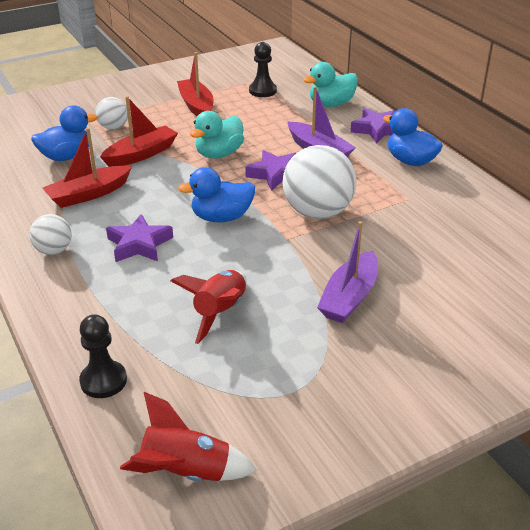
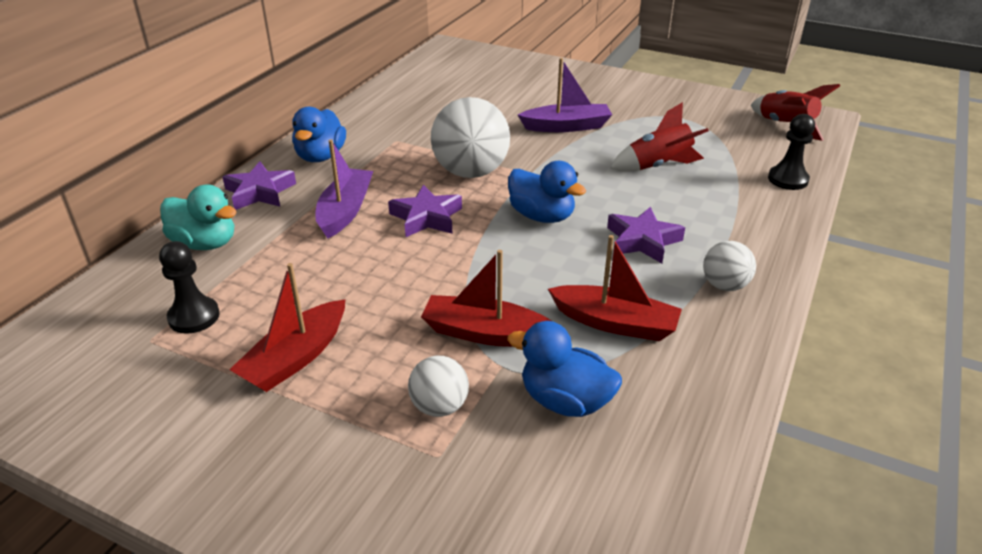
camera: 125 degrees left, 0 degrees up
(219, 154) = (420, 272): turquoise duck -> none

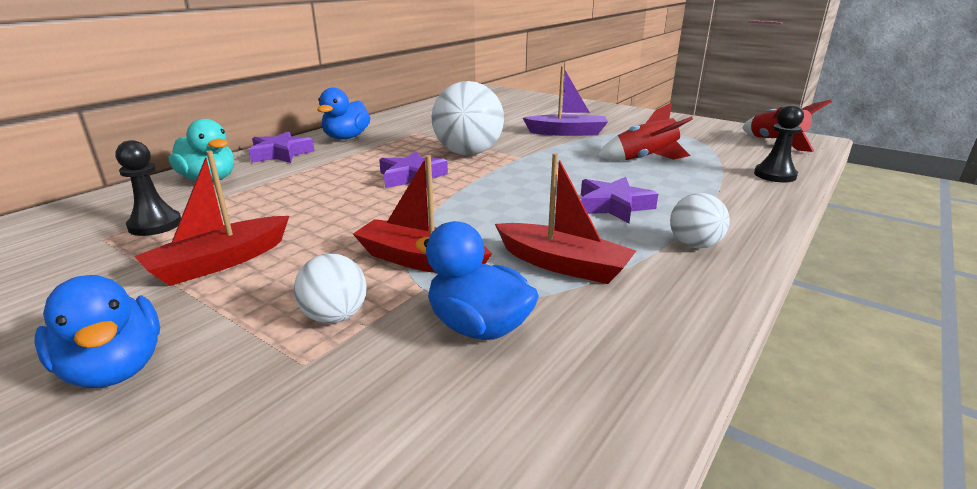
camera: 10 degrees right, 10 degrees down
(345, 211) = (343, 169): purple boat -> none
(542, 216) = (520, 183): blue duck -> blue duck (115, 368)

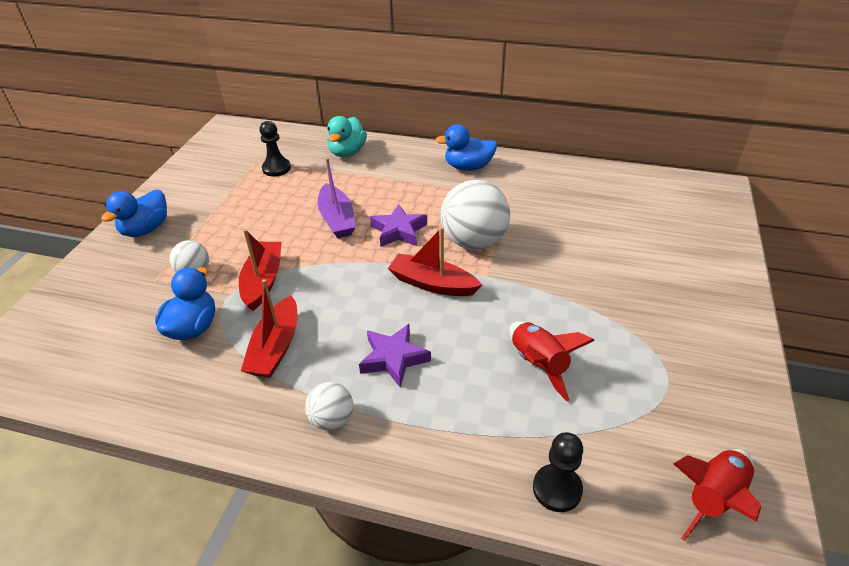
camera: 70 degrees right, 15 degrees up
(220, 262) = (240, 210): red boat -> red boat (432, 284)
(280, 154) = (411, 155): purple star -> none
(567, 133) = (590, 289): purple boat -> purple boat (337, 219)

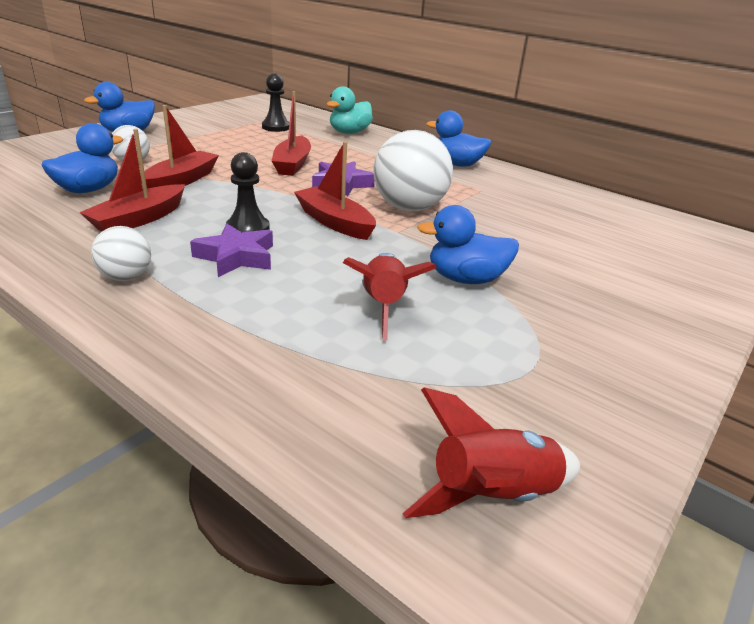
camera: 20 degrees right, 10 degrees down
(337, 219) = (292, 164): purple boat -> red boat
(557, 489) = (293, 408): black pawn -> black pawn (248, 229)
(571, 310) = (466, 279): none -> blue duck

